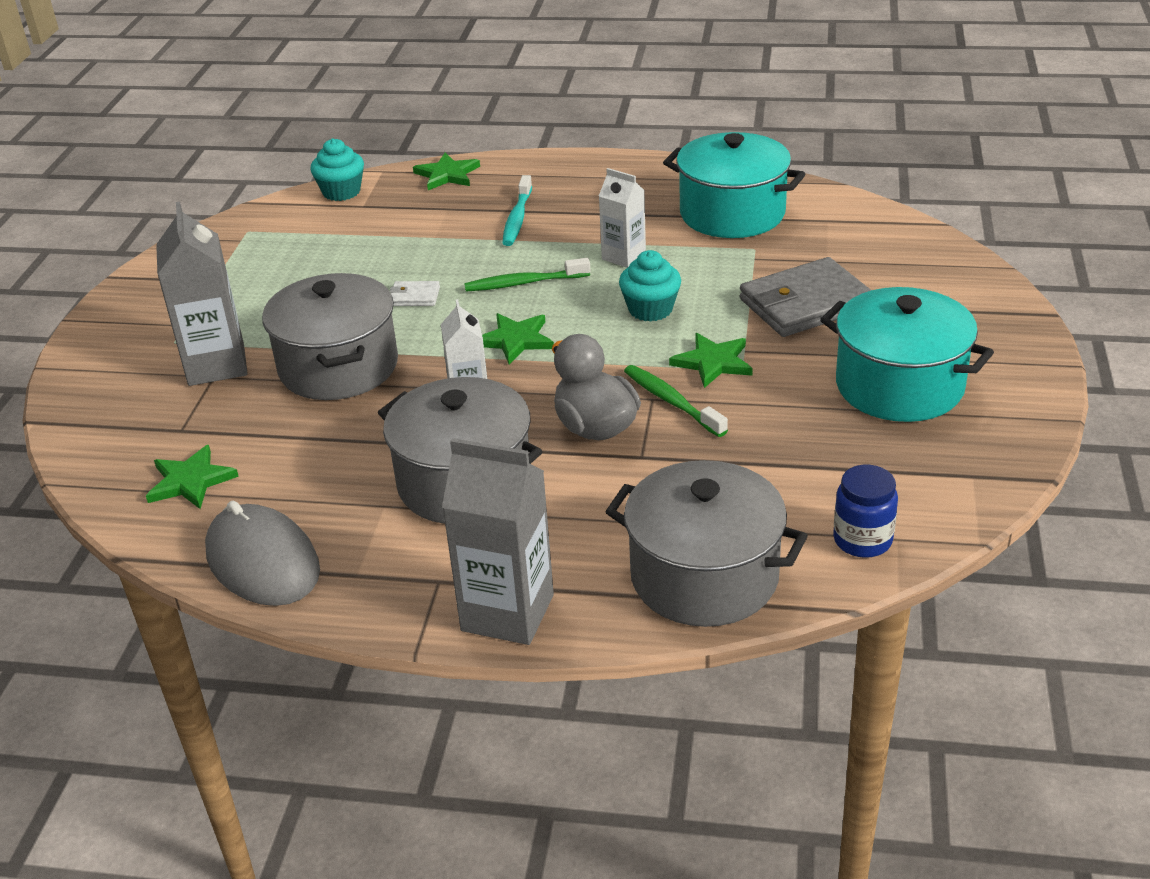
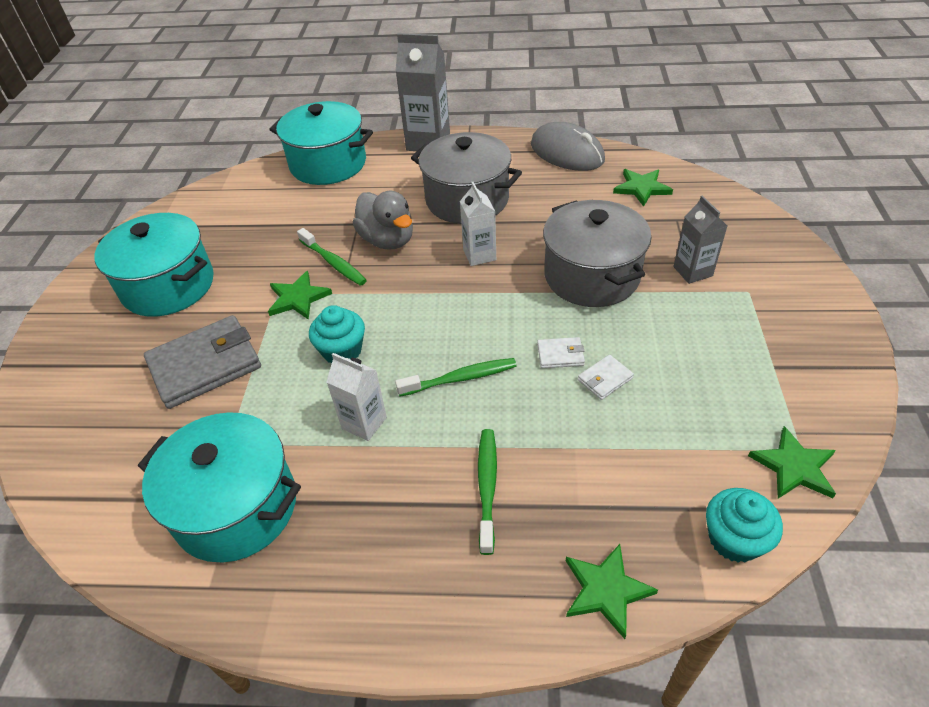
camera: 175 degrees right, 10 degrees up
(216, 365) = (692, 271): grey carton -> grey carton, size x0.60
(381, 277) = (605, 379): none -> white wallet
(515, 340) = (456, 310): green star -> green star (794, 467)
(517, 219) = (487, 486): turquoise toothbrush -> green toothbrush
(704, 576) = (328, 164): grey pot -> turquoise pot
(862, 540) = (239, 186): blue jar -> none

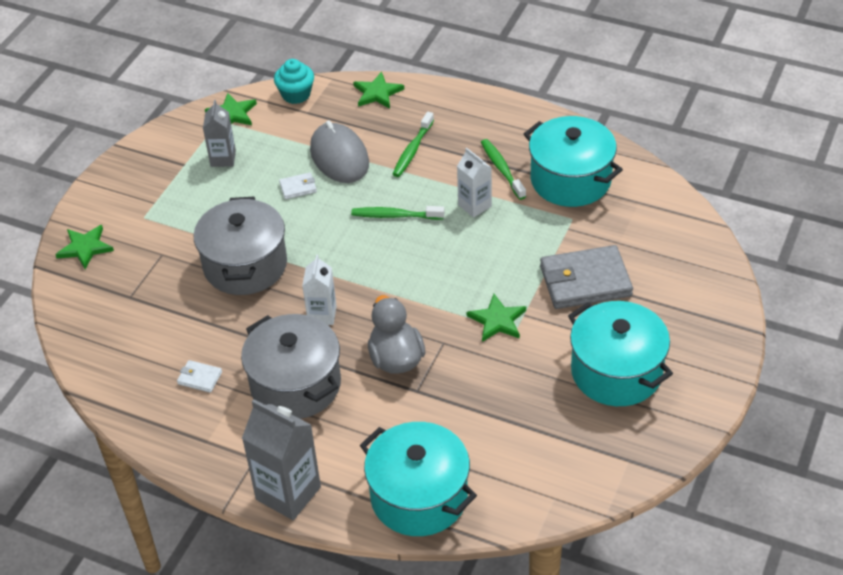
camera: 160 degrees left, 0 degrees up
(334, 263) = (455, 348): green toothbrush -> green toothbrush (502, 169)
(342, 351) = (474, 261): turquoise cupcake -> none
(560, 355) = (315, 211): white wallet -> white wallet (200, 378)
(567, 152) = (153, 417): grey mouse -> grey mouse (339, 156)
(641, 188) = (125, 341): green star -> green star (85, 248)
(692, 271) = (166, 245): grey carton -> grey carton (223, 158)

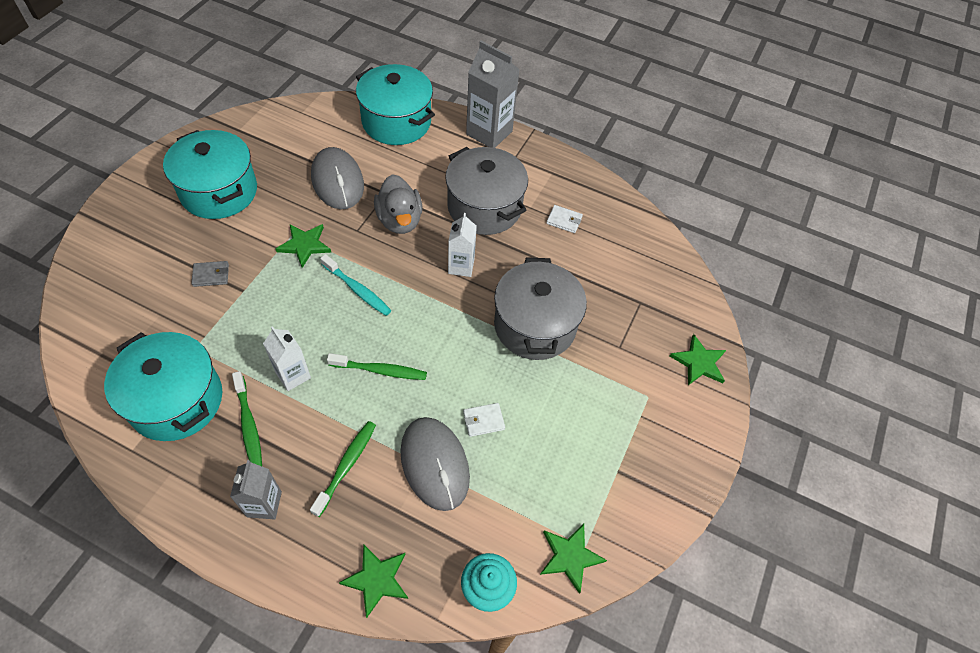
camera: 175 degrees right, 10 degrees up
(223, 158) = (573, 475): grey carton -> grey carton (264, 504)
(430, 281) = (357, 290): none -> turquoise toothbrush
(479, 399) = (337, 181): none -> grey mouse
(585, 281) = (211, 275): grey wallet -> grey wallet, size x0.44

